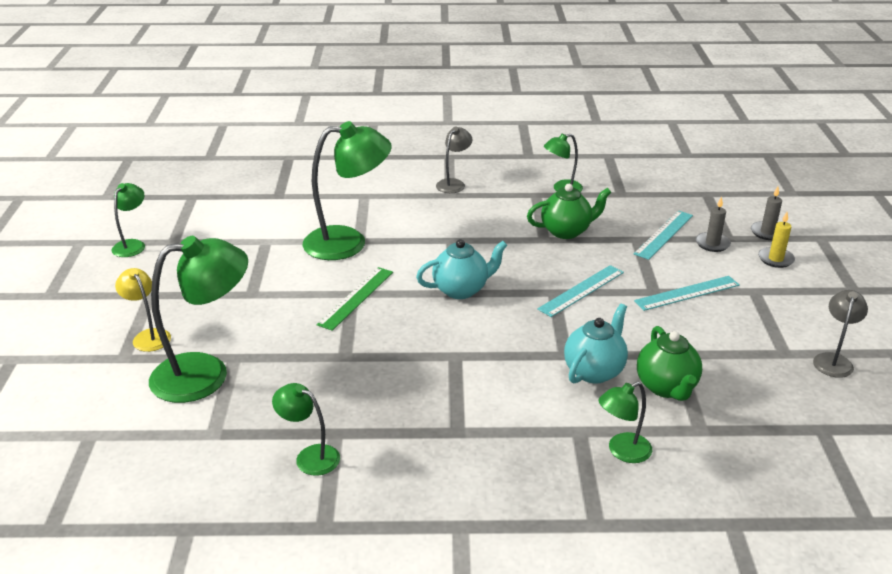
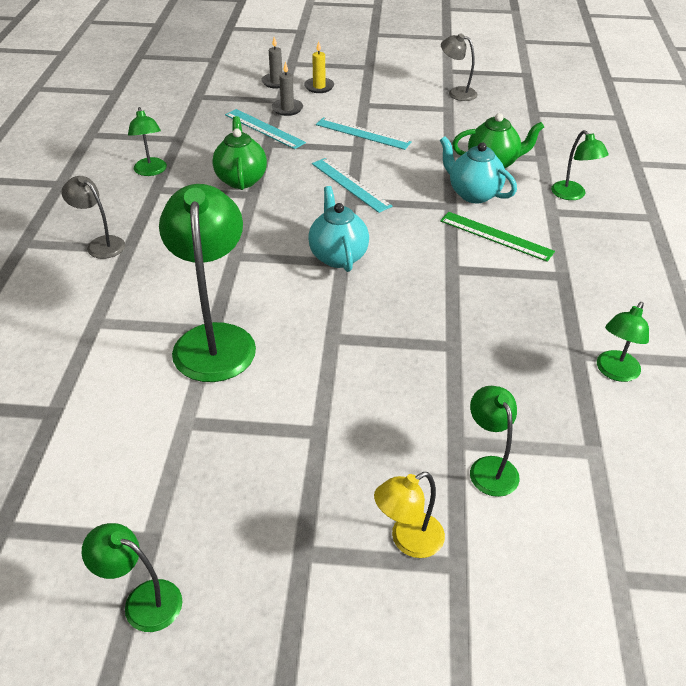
camera: 85 degrees left, 10 degrees up
(206, 374) = (489, 467): green lamp -> green lamp, size x0.52
(356, 298) = (342, 334): green ruler -> green ruler (496, 236)
(687, 293) = (362, 133): turquoise ruler -> turquoise ruler turned 45 degrees counterclockwise

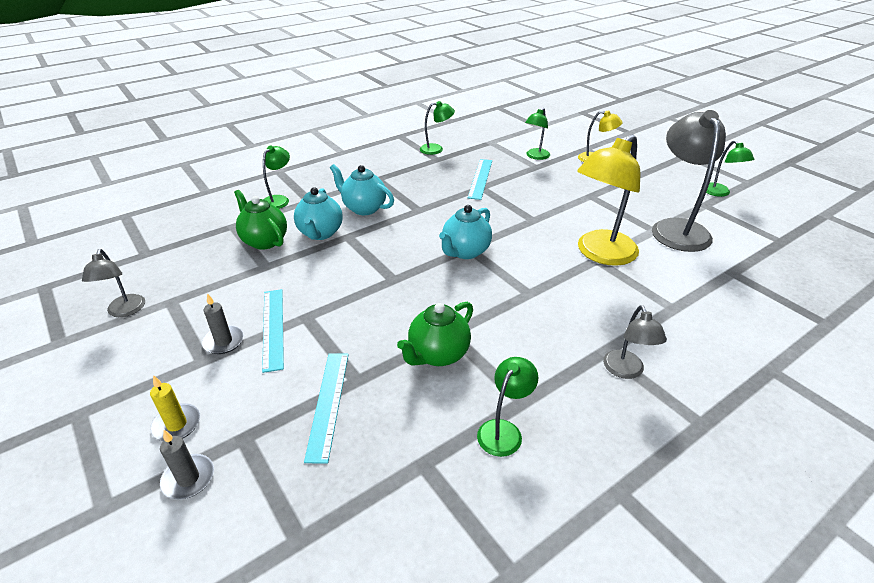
camera: 130 degrees left, 5 degrees down
(159, 447) = (676, 228): none -> grey lamp
(214, 339) = (600, 254): green lamp -> yellow lamp
(287, 109) = (263, 415): grey candle -> grey candle (224, 341)
(350, 184) = (372, 290): turquoise ruler -> turquoise ruler (480, 178)
(496, 236) = (364, 208): green ruler -> turquoise teapot

